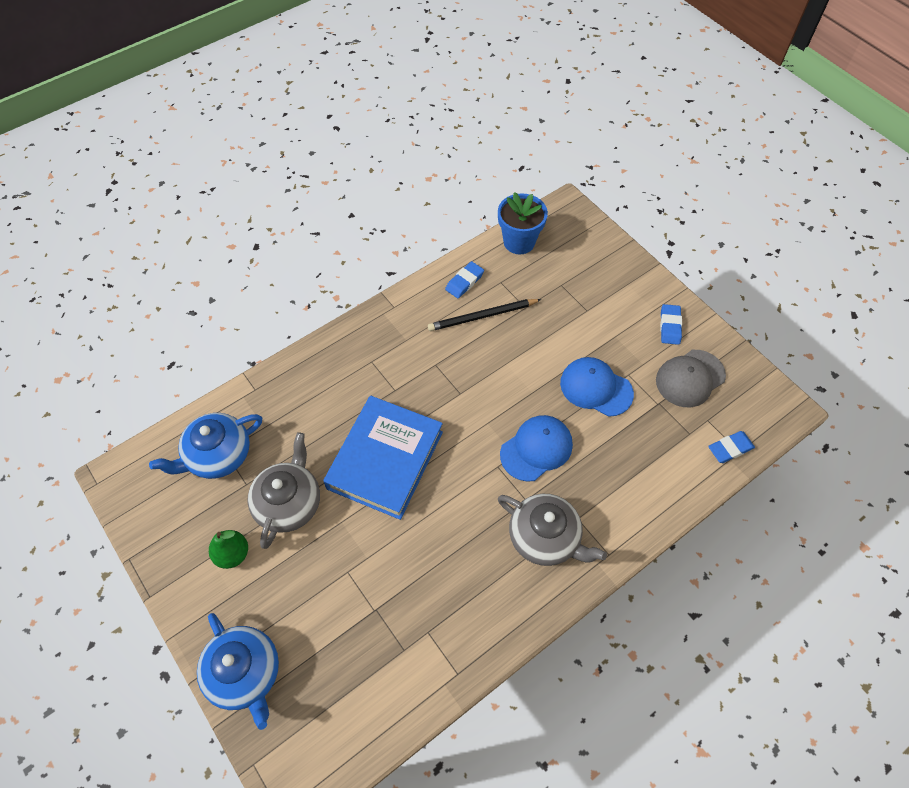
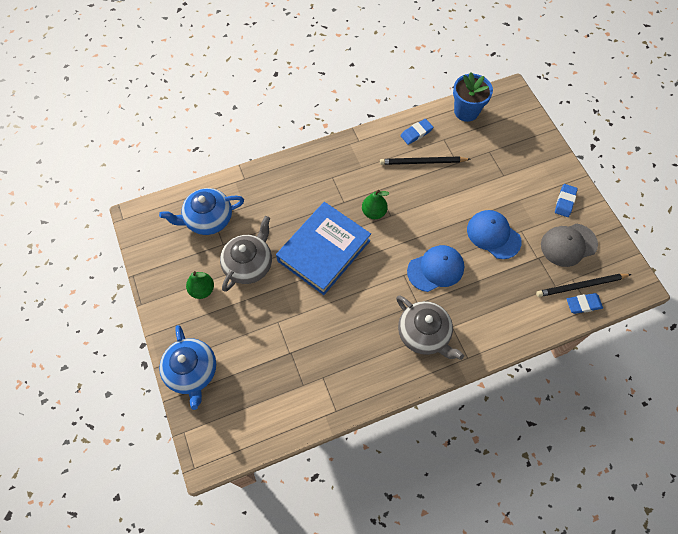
camera: 15 degrees right, 5 degrees up
(437, 394) = (374, 212): none -> green pear
(720, 426) = (581, 286): none -> black pencil

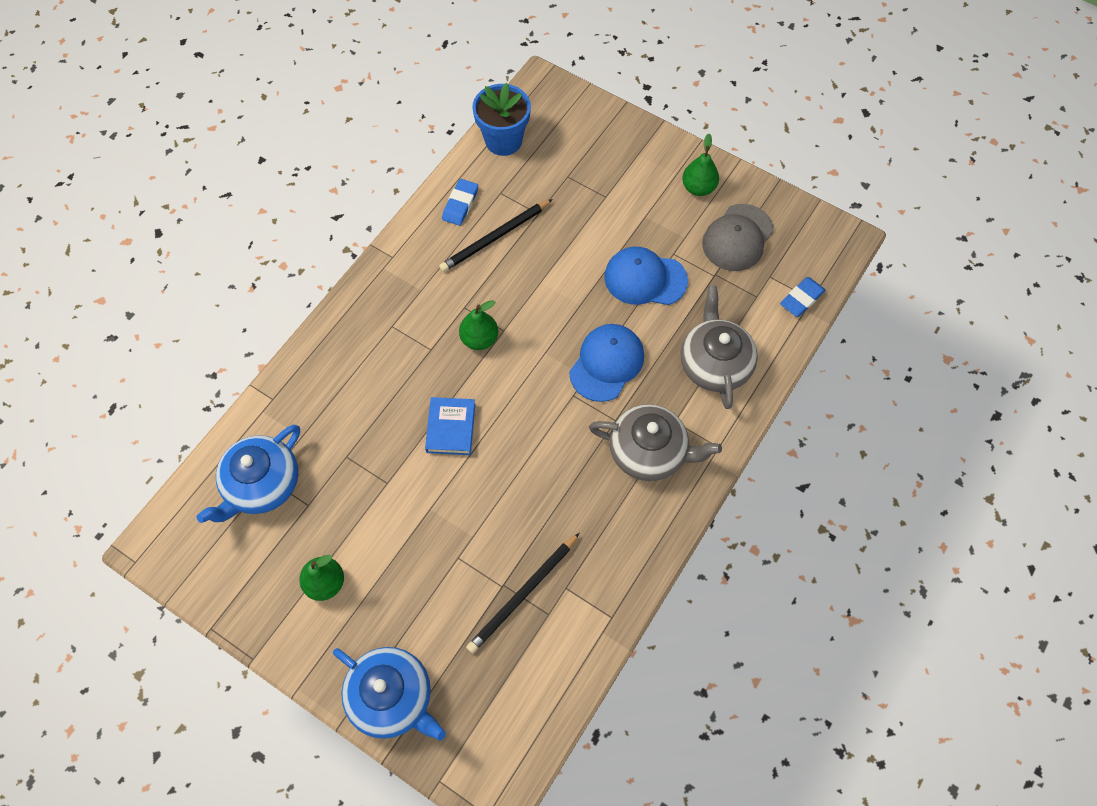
camera: 35 degrees left, 0 degrees up
(249, 264) = (364, 508): grey teapot -> grey teapot (714, 363)
(324, 250) = (451, 428): blue book -> blue book, size x0.48
(565, 202) = (698, 188): blue eraser -> green pear
(581, 286) = (784, 278): black pencil -> black pencil (523, 594)

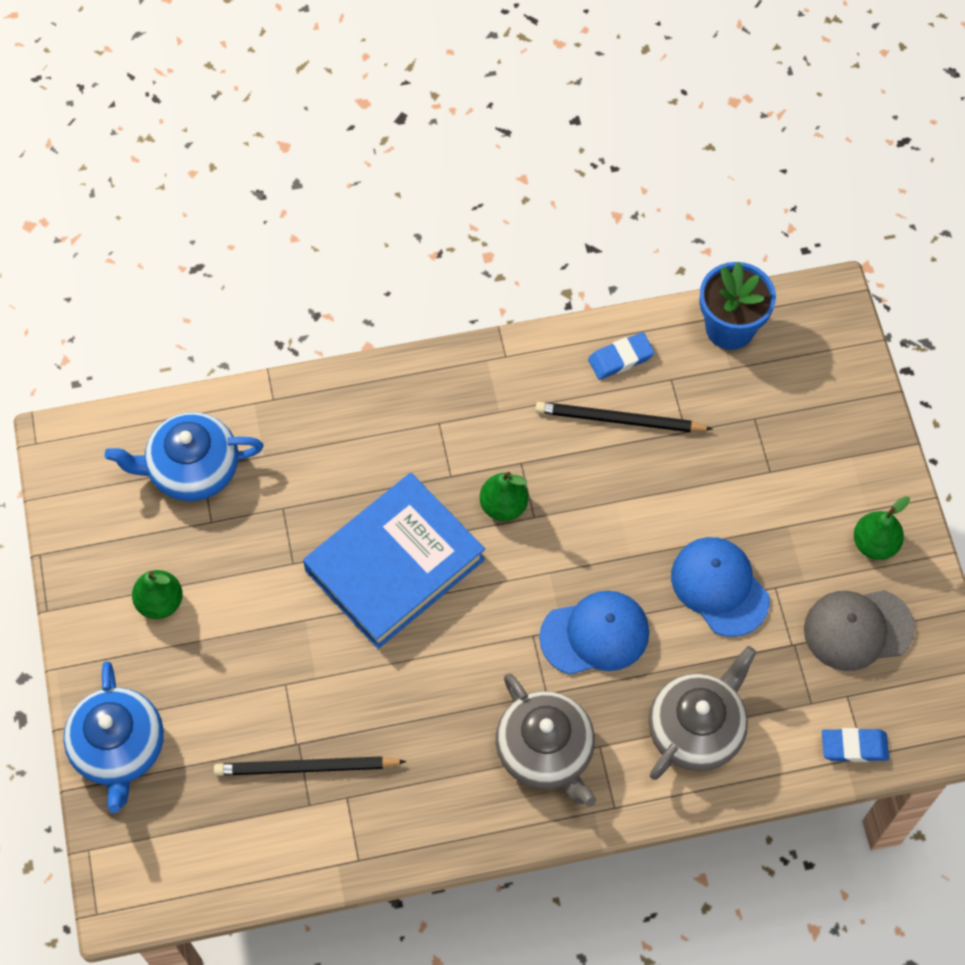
camera: 45 degrees right, 0 degrees up
(451, 428) = (394, 565): blue book -> blue book, size x2.09

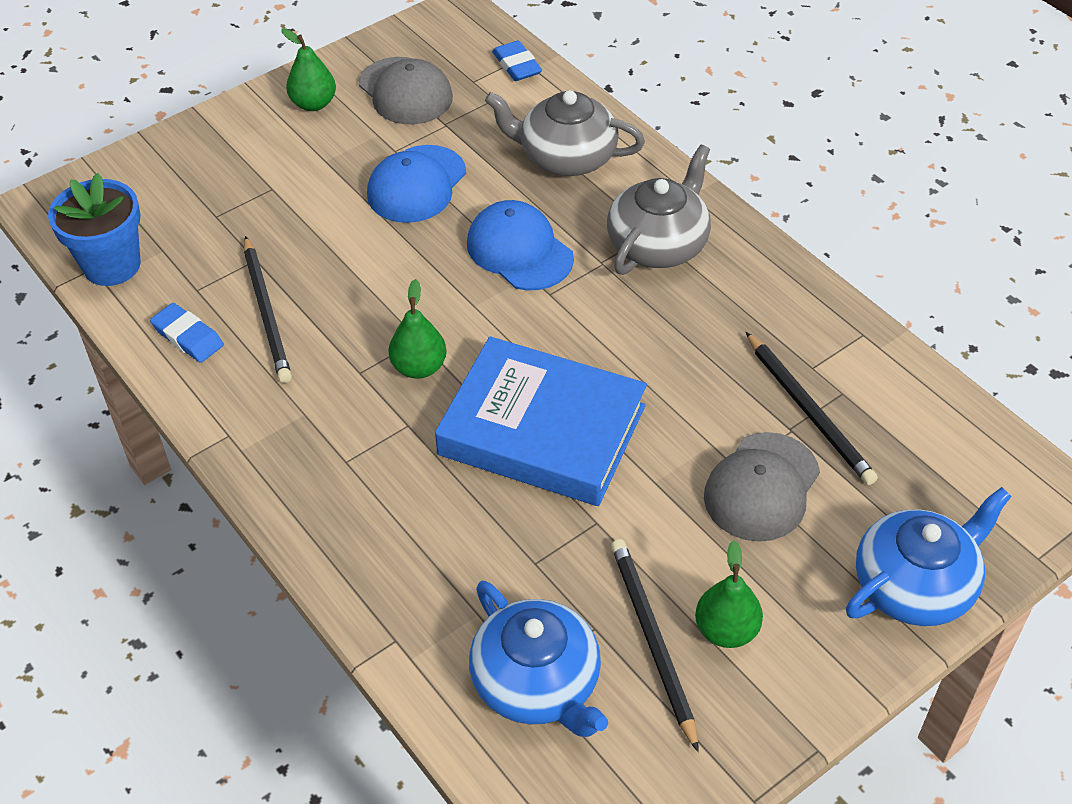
camera: 115 degrees left, 15 degrees down
(180, 552) = (652, 640): none -> black pencil
(258, 691) = (761, 487): none -> grey cap

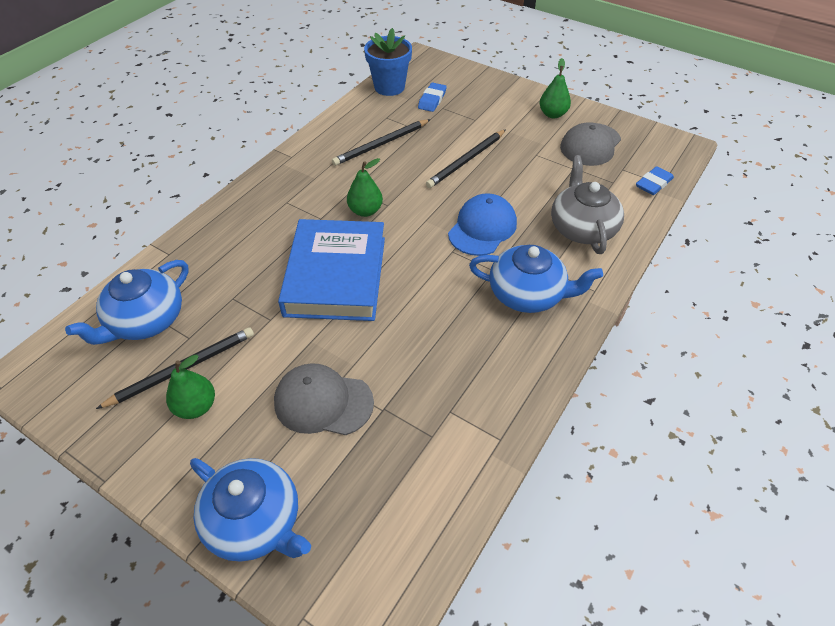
camera: 70 degrees right, 0 degrees up
(188, 337) = (352, 124): blue eraser -> blue eraser (432, 100)
(416, 185) = (512, 170): blue cap -> none
(658, 244) = (528, 294): grey teapot -> blue teapot
(809, 411) = (404, 417): black pencil -> black pencil (466, 161)

